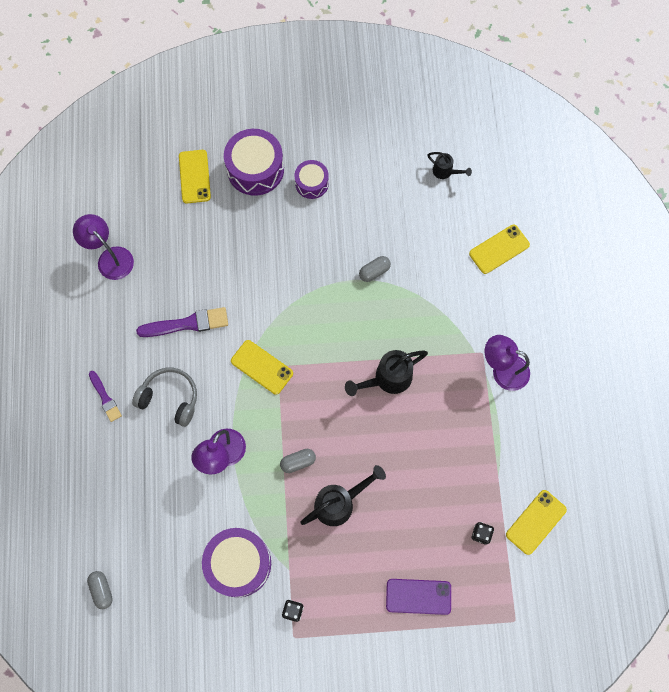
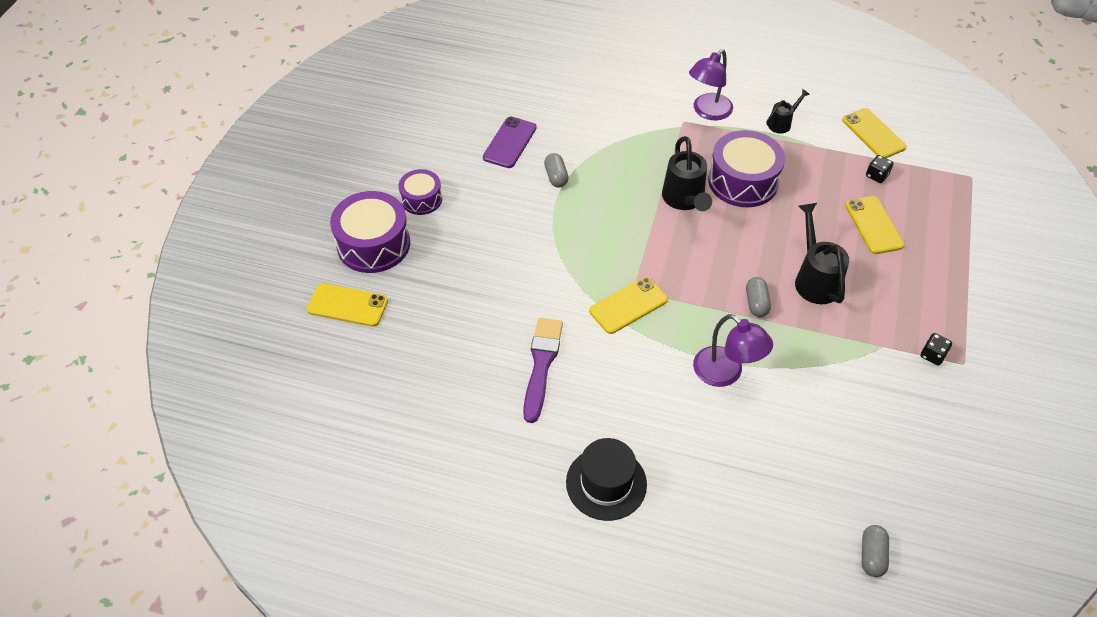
camera: 70 degrees left, 20 degrees down
(102, 590) = (871, 555): grey capsule -> grey capsule turned 75 degrees counterclockwise
(105, 398) = (606, 483): purple brush -> black hat
(110, 258) = (410, 426): purple lamp -> none
(170, 398) = (633, 409): grey headphones -> none
(239, 563) = (866, 393): purple drum -> purple drum (743, 181)
(418, 596) = (934, 242): purple phone -> purple phone (510, 142)
(445, 172) = (470, 92): black watering can -> black watering can (782, 123)
(499, 249) = (577, 78): yellow phone -> yellow phone (873, 225)

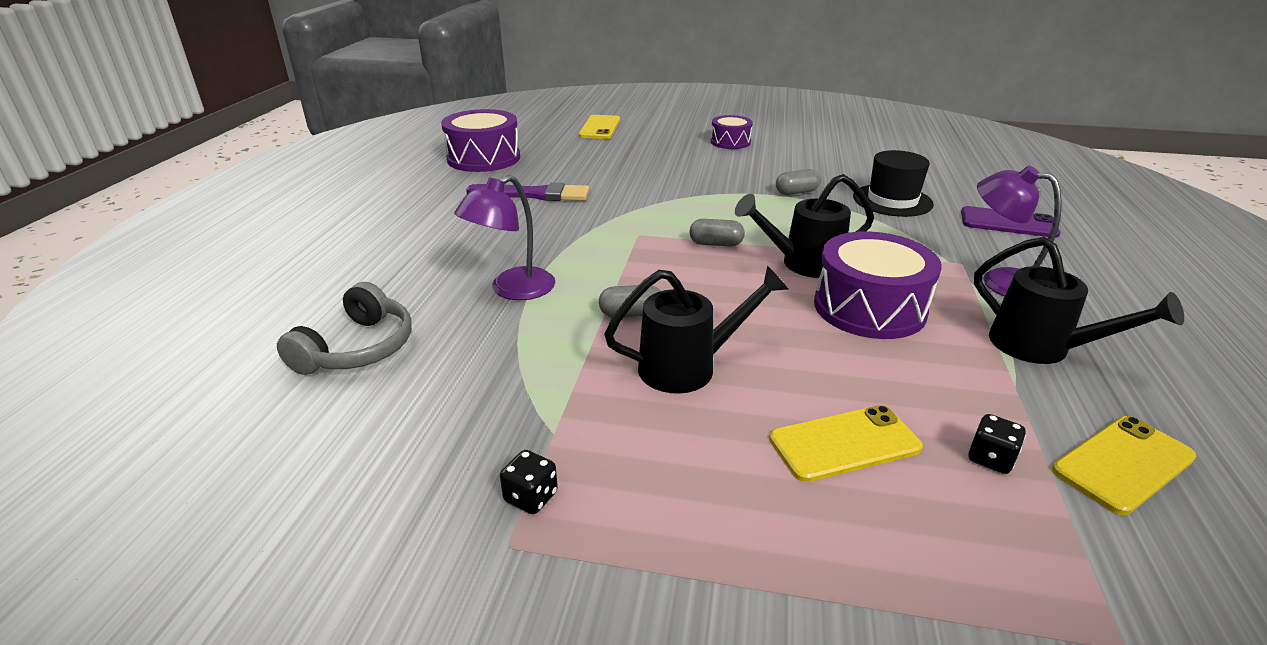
camera: 85 degrees right, 20 degrees down
(373, 244) = (668, 130): purple drum -> purple drum (483, 158)
(510, 142) = (833, 170): purple phone -> purple phone (1008, 223)
(606, 483) = (386, 226): black hat -> black hat (892, 200)
(628, 305) = (614, 232): yellow phone -> none
(782, 123) = (1040, 348): black watering can -> black watering can, size x1.76
(810, 463) = (358, 348): none -> grey headphones
(871, 555) = (191, 393): grey capsule -> grey capsule (716, 244)

